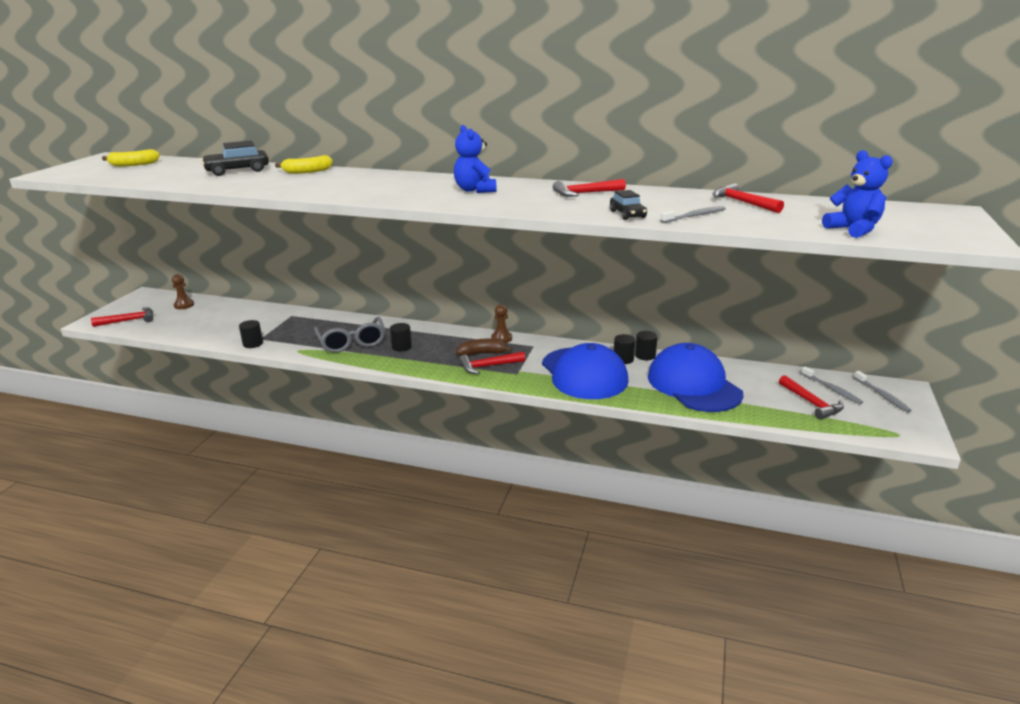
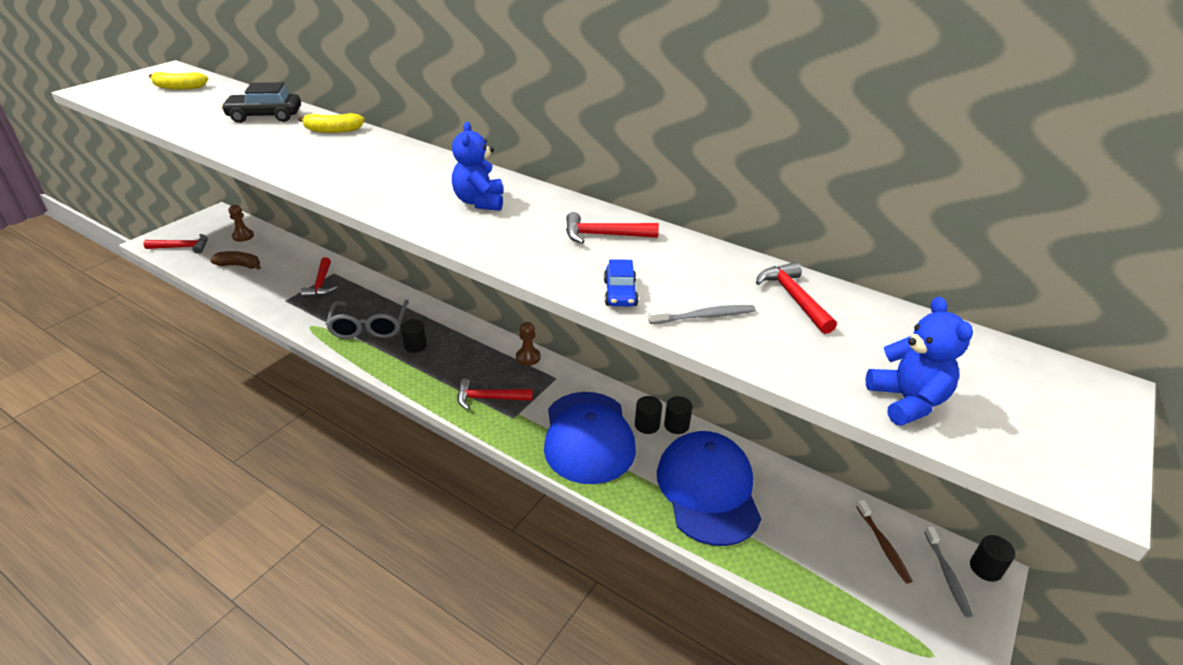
camera: 15 degrees right, 10 degrees up
(253, 344) = (274, 306): black cylinder -> black cylinder (985, 568)
(482, 353) = (493, 376): brown banana -> brown banana (239, 265)
(627, 214) = (620, 293): black car -> blue car
(811, 403) = (842, 563): red hammer -> red hammer (321, 284)
(831, 389) = (883, 545): grey toothbrush -> brown toothbrush

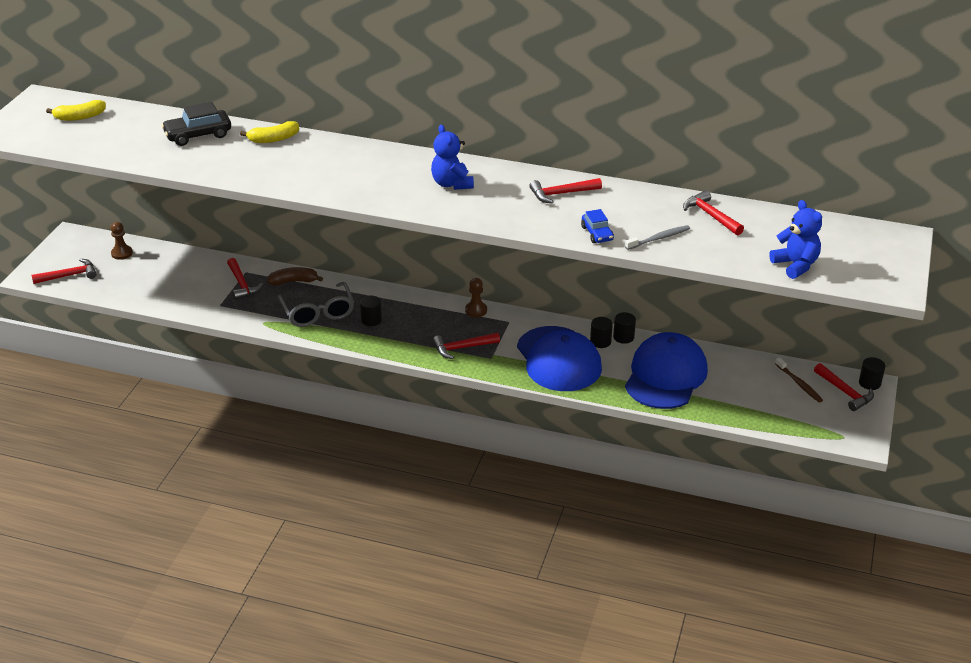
camera: 15 degrees left, 0 degrees up
(239, 265) = (145, 282): brown banana -> brown banana (294, 281)
(708, 490) = (665, 376): blue cap -> blue cap turned 45 degrees clockwise
(947, 575) = (845, 392): grey toothbrush -> red hammer

